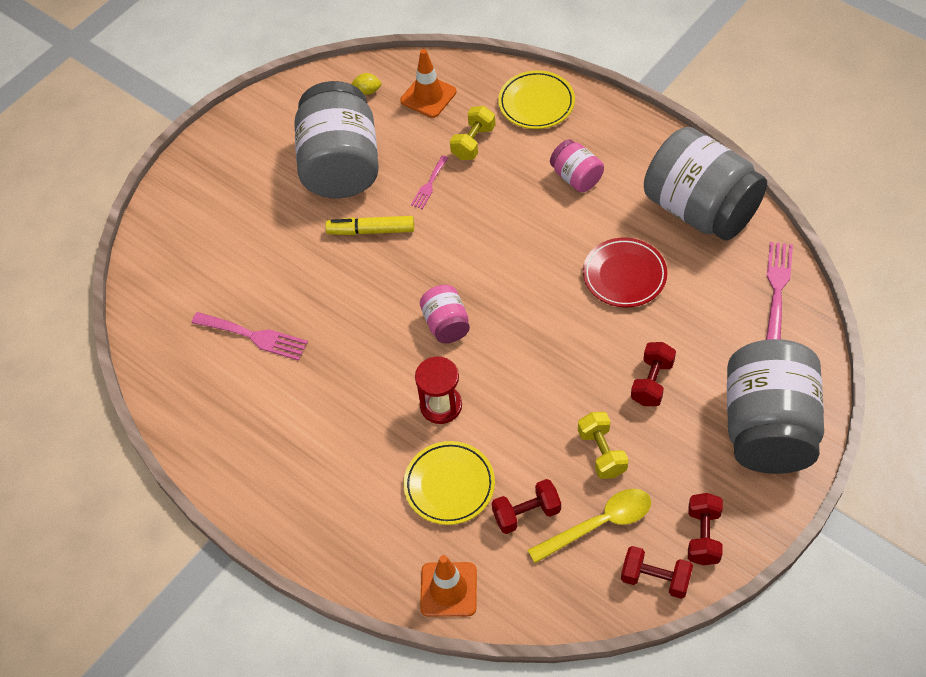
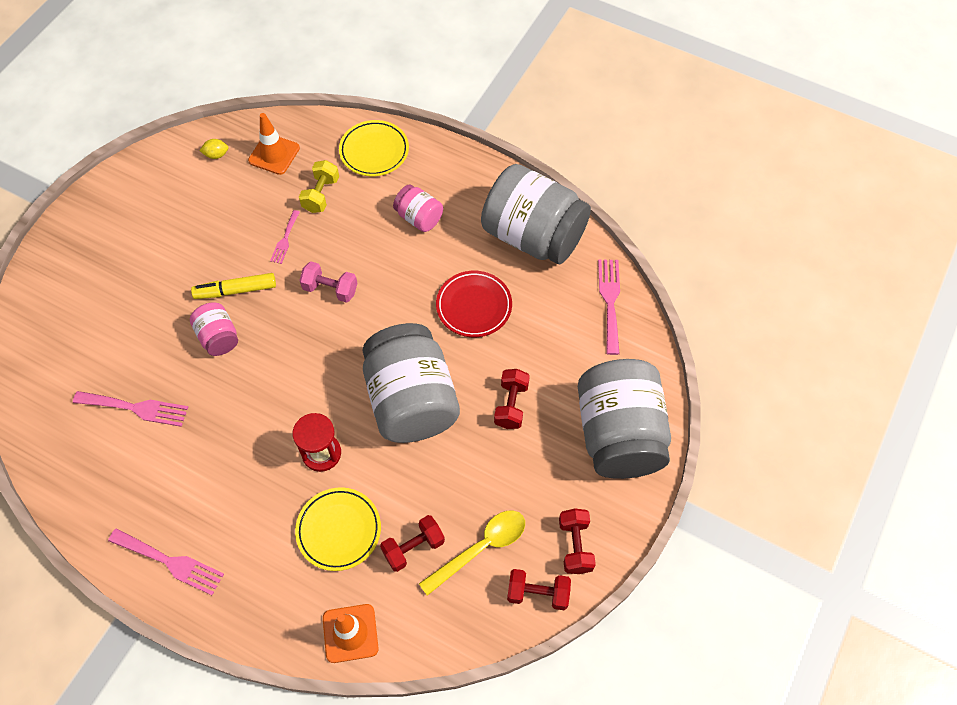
camera: 15 degrees left, 5 degrees up
(271, 493) = (170, 562): none -> pink fork
(341, 165) = (200, 230): grey jar -> grey jar (411, 400)
(446, 324) = (317, 373): pink jar -> pink jar (218, 337)
(471, 240) = (330, 289): none -> pink dumbbell
(602, 453) = (475, 479): yellow dumbbell -> none

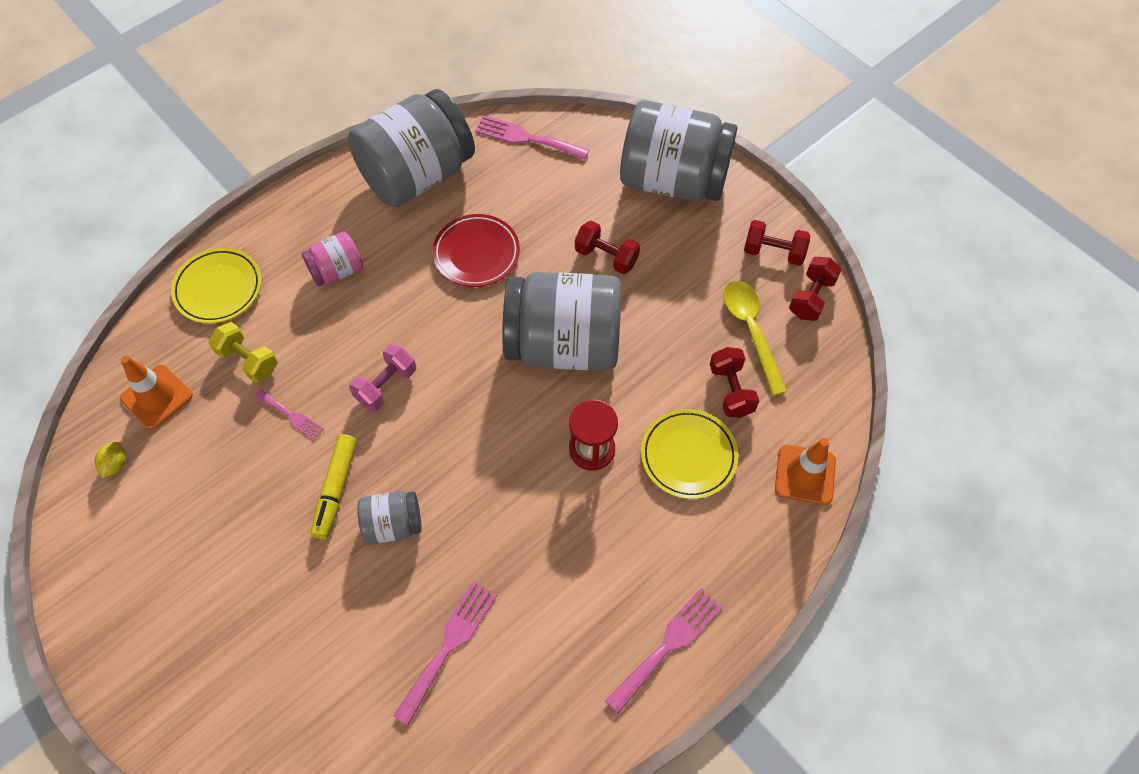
camera: 70 degrees left, 0 degrees up
(218, 337) = (393, 524): pink jar -> grey jar

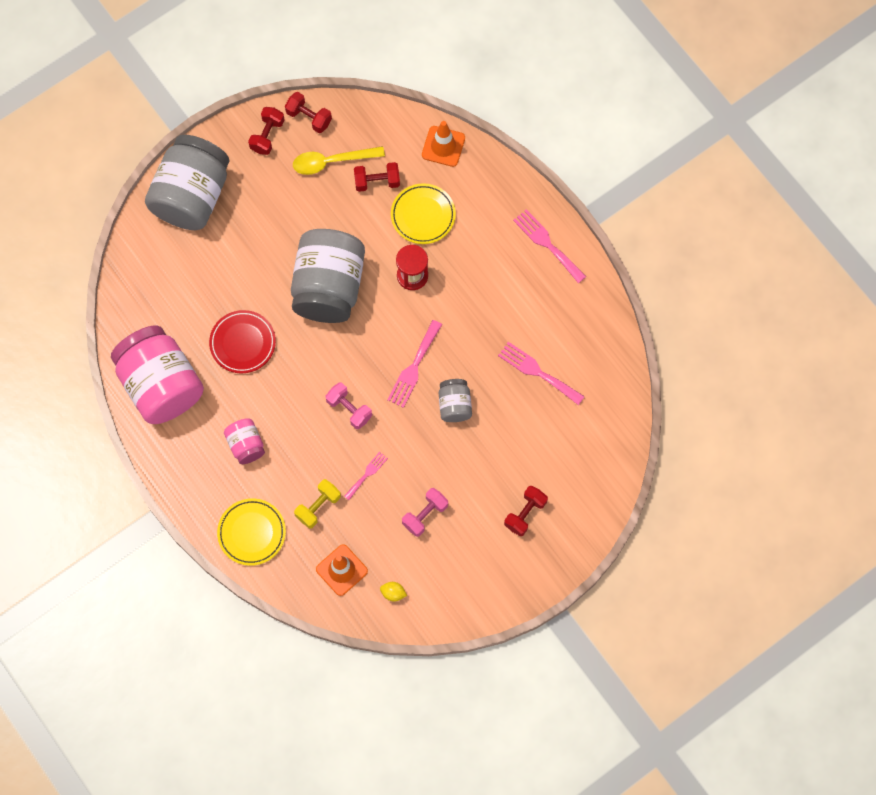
camera: 85 degrees left, 10 degrees up
(226, 497) = (425, 515): none -> pink dumbbell
(336, 489) = (426, 442): yellow marker -> none
(417, 175) = (161, 385): grey jar -> pink jar
(526, 138) = (135, 300): pink fork -> pink fork (414, 367)
(606, 257) = (257, 251): red dumbbell -> red dumbbell (525, 514)

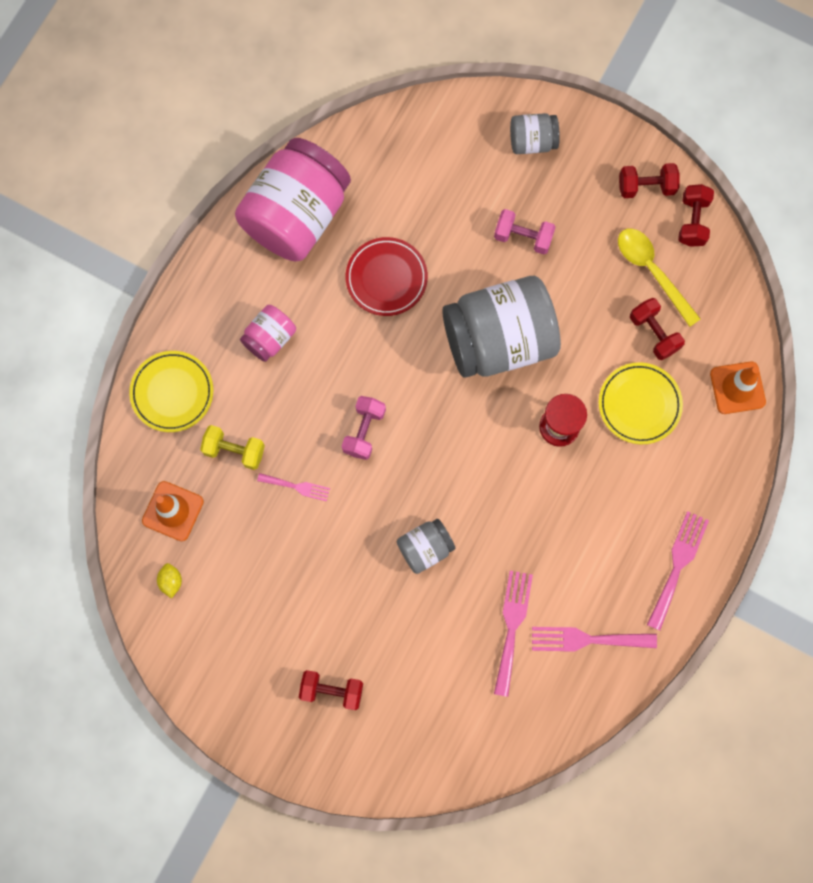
camera: 65 degrees right, 5 degrees up
(192, 196) = (532, 141): grey jar -> grey jar, size x0.47
(414, 367) = (448, 480): pink fork -> pink fork (587, 639)
(425, 515) = (278, 575): pink dumbbell -> pink dumbbell (523, 237)

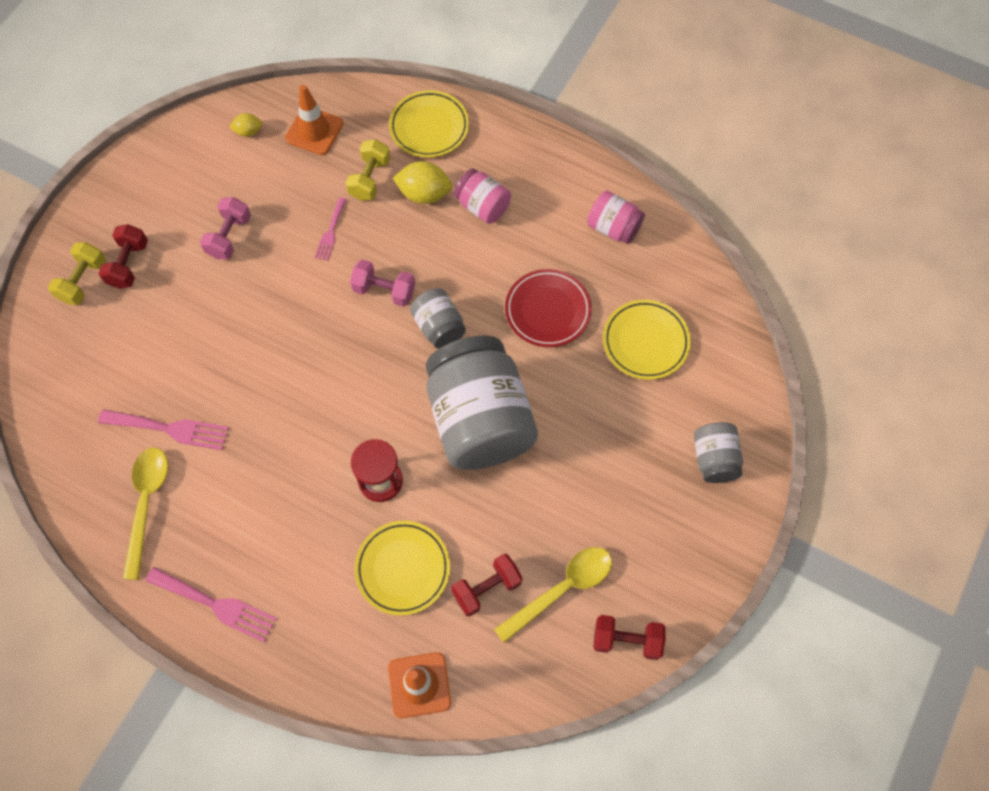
camera: 90 degrees right, 10 degrees down
(254, 395) = (424, 194): none -> yellow lemon
(297, 216) = (613, 228): pink jar -> pink jar, size x0.47
(351, 736) = (83, 281): none -> yellow dumbbell
(419, 192) = (645, 342): none -> yellow plate
(425, 548) = (259, 347): grey jar -> grey jar (439, 327)
(523, 237) = (598, 447): pink dumbbell -> pink dumbbell (229, 236)
(587, 639) = (146, 504): pink fork -> yellow spoon
(646, 187) = (667, 586): red dumbbell -> none

